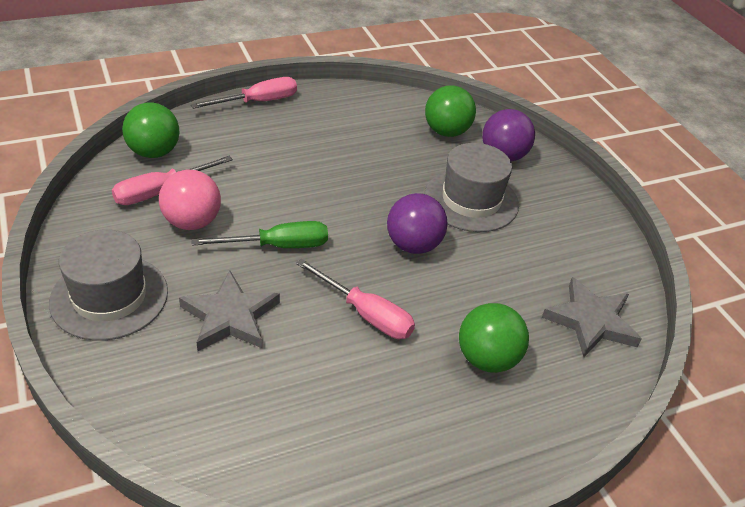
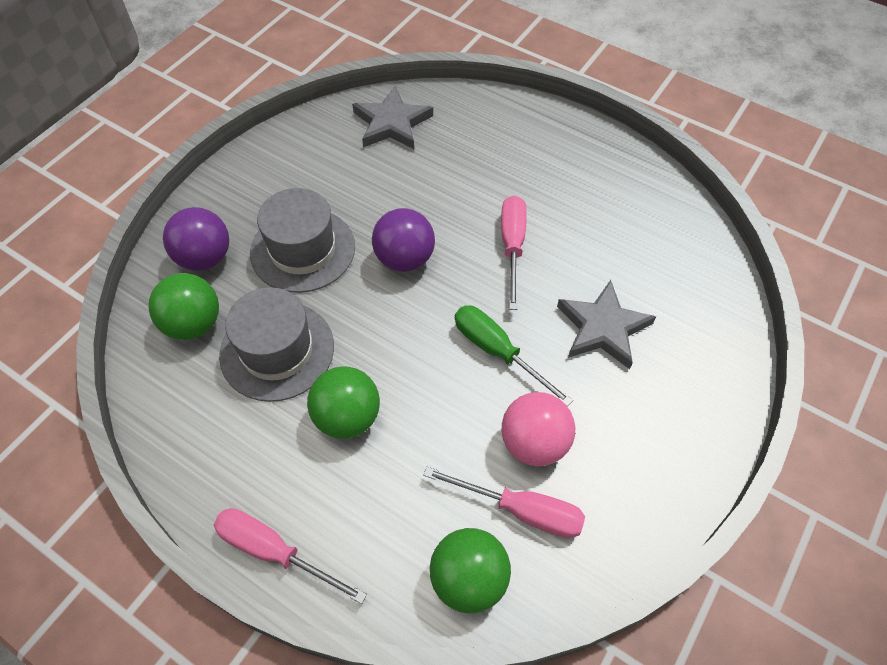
camera: 120 degrees left, 15 degrees up
(109, 297) = (674, 428): grey hat -> grey hat (277, 350)
(487, 359) = (485, 161): green ball -> green ball (347, 417)

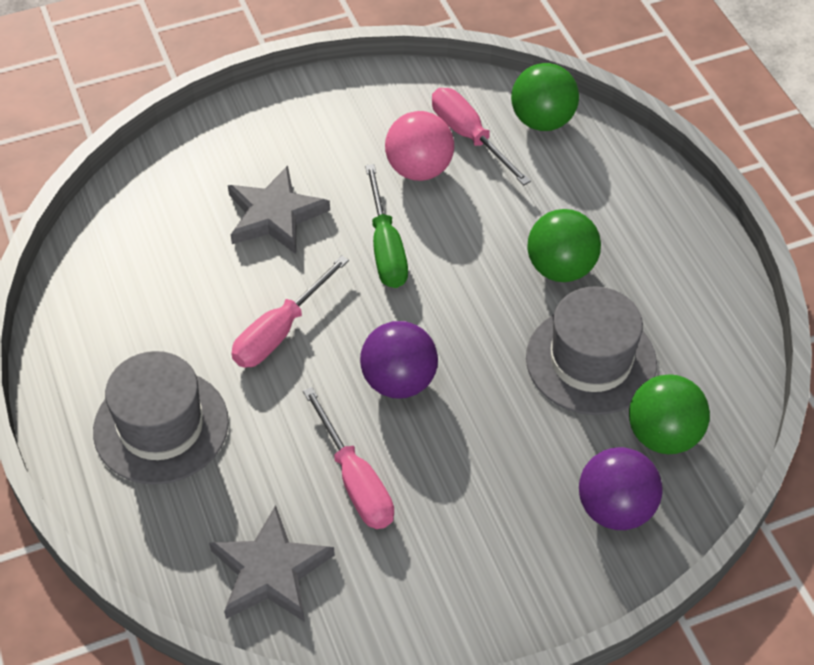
camera: 145 degrees left, 5 degrees down
(274, 551) = (680, 208): pink screwdriver -> pink screwdriver (355, 481)
(303, 250) = (499, 455): grey hat -> grey hat (161, 426)

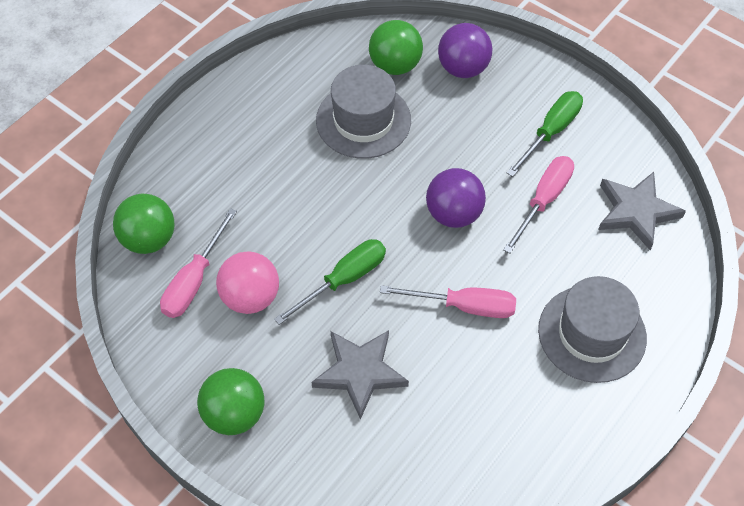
camera: 120 degrees left, 5 degrees up
(449, 550) = (551, 132): none -> green screwdriver
(560, 268) = (295, 167): green ball -> green ball (234, 414)

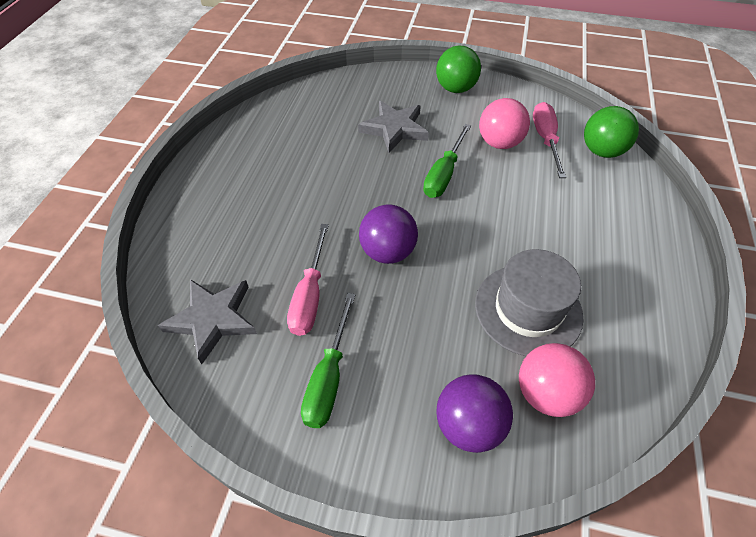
camera: 155 degrees right, 5 degrees down
(395, 65) = (546, 393): green ball -> pink ball
(464, 306) = (343, 188): pink screwdriver -> none
(592, 333) = (235, 203): grey hat -> none

